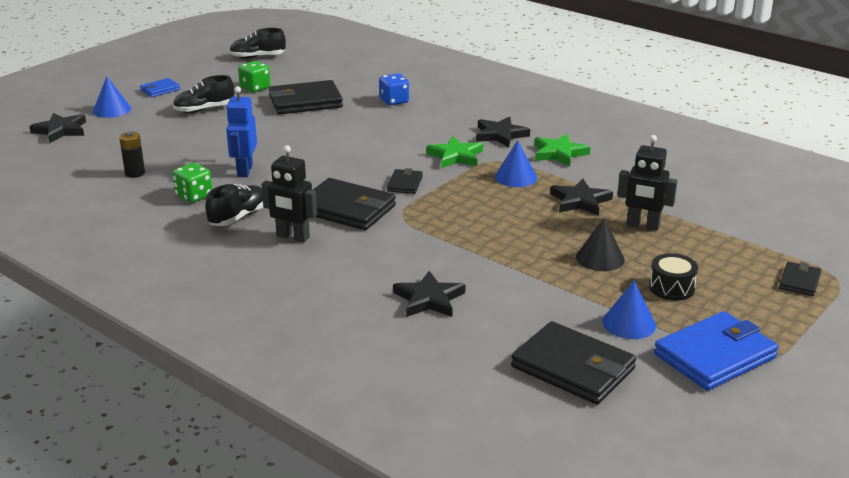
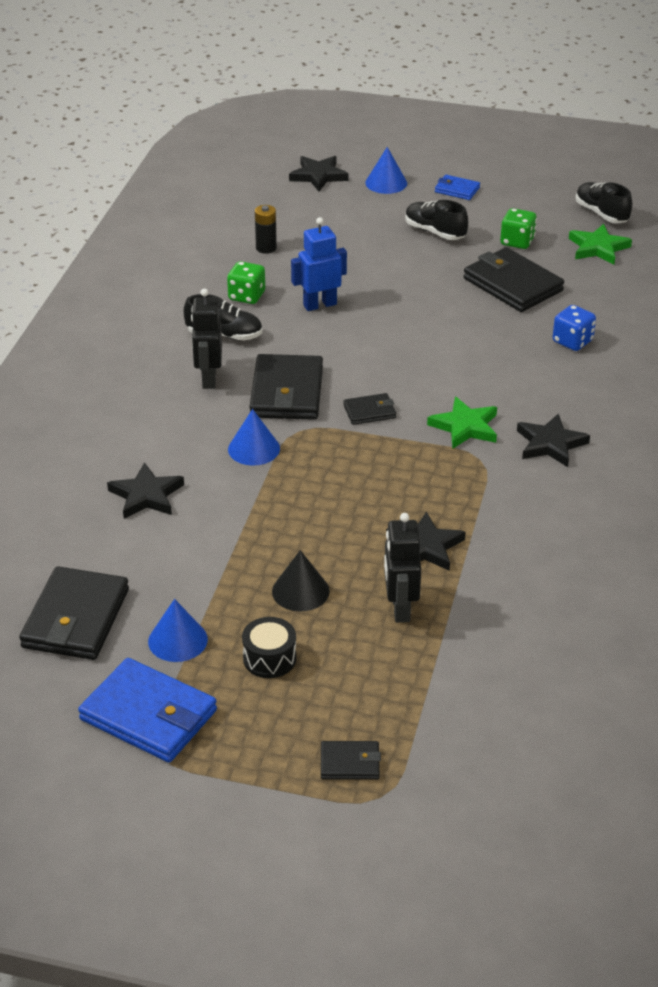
camera: 65 degrees right, 10 degrees up
(515, 177) = (448, 484): blue cone -> blue cone (254, 449)
(559, 153) = (539, 501): green star -> green star (598, 248)

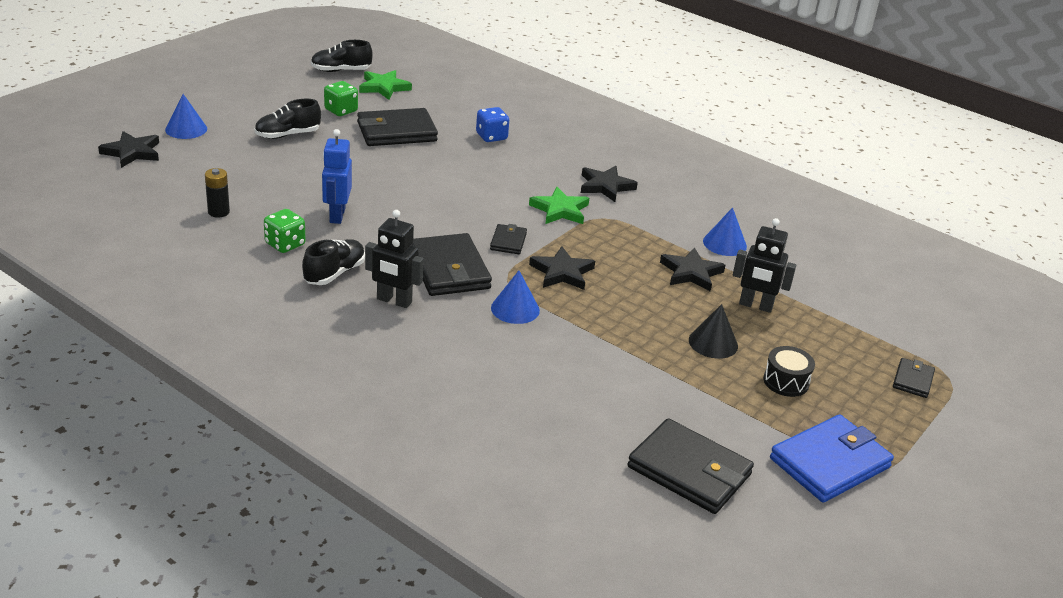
camera: 70 degrees left, 5 degrees down
(146, 495) = (540, 383): black star -> black star (562, 272)
(177, 640) = (744, 421): blue cone -> blue cone (724, 243)
(286, 392) = (449, 269): black wallet -> black wallet turned 45 degrees clockwise
(457, 190) = (237, 106): blue wallet -> none

